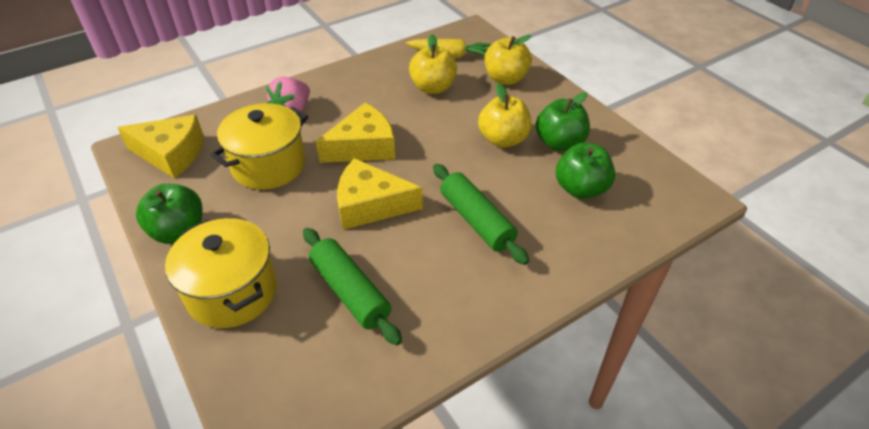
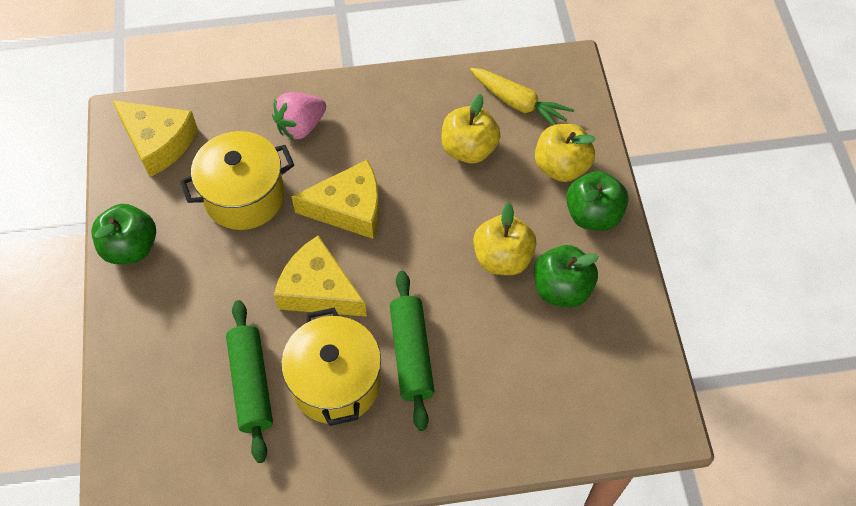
camera: 25 degrees right, 15 degrees up
(232, 292) = (151, 338): yellow pot -> yellow pot (335, 382)
(580, 189) = (543, 360): green apple -> green apple (593, 215)

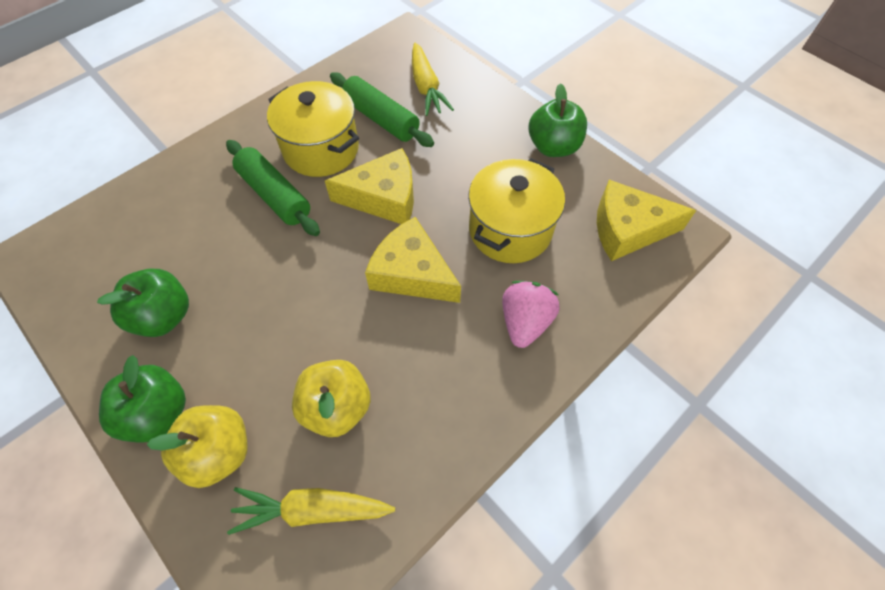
camera: 145 degrees right, 0 degrees up
(173, 398) = (426, 87): none -> yellow carrot
(349, 208) = (412, 273): yellow cheese -> yellow cheese turned 75 degrees clockwise
(502, 258) = (237, 312): yellow apple -> none

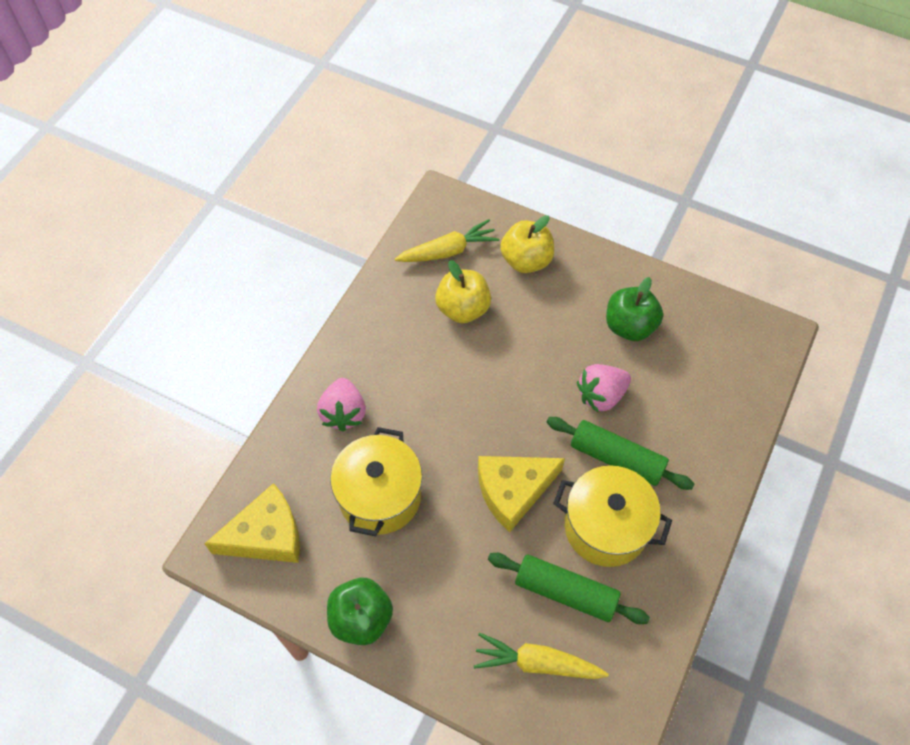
camera: 160 degrees right, 0 degrees up
(158, 413) = (582, 268): green apple -> none
(248, 253) = (601, 395): none -> pink strawberry
(412, 273) = (453, 424): yellow cheese -> none
(426, 87) = (537, 663): yellow carrot -> yellow carrot turned 45 degrees counterclockwise

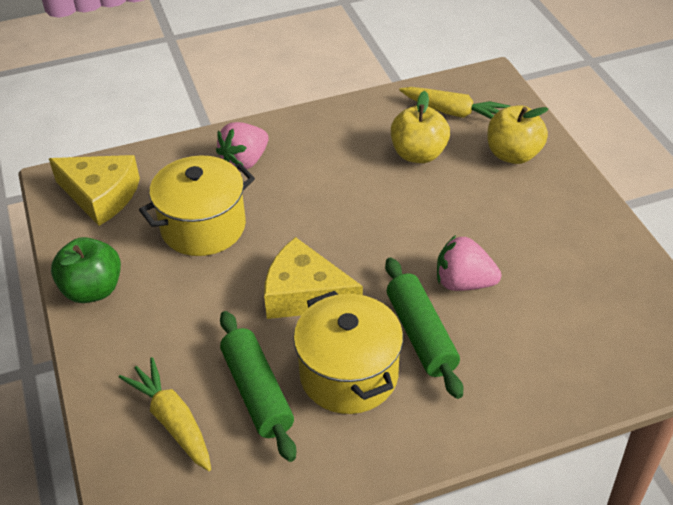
camera: 45 degrees right, 15 degrees down
(629, 326) = (553, 253): green apple -> none

